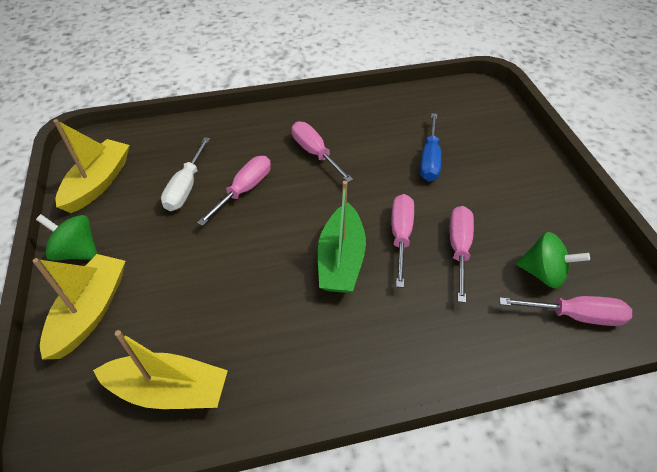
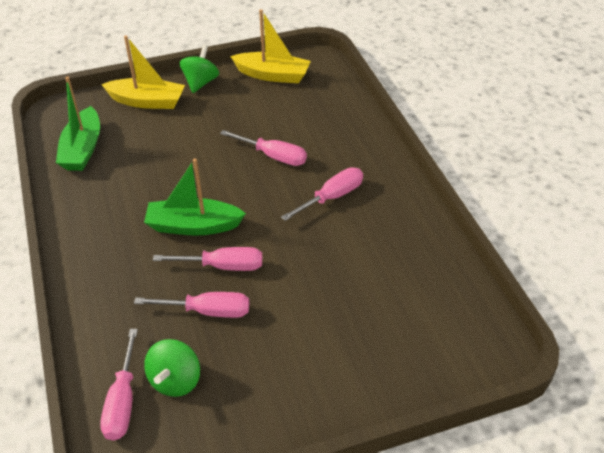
camera: 85 degrees right, 5 degrees down
(169, 390) = (82, 149): yellow boat -> green boat
(186, 187) = (273, 122): white screwdriver -> none
(429, 159) = (337, 290): blue screwdriver -> none

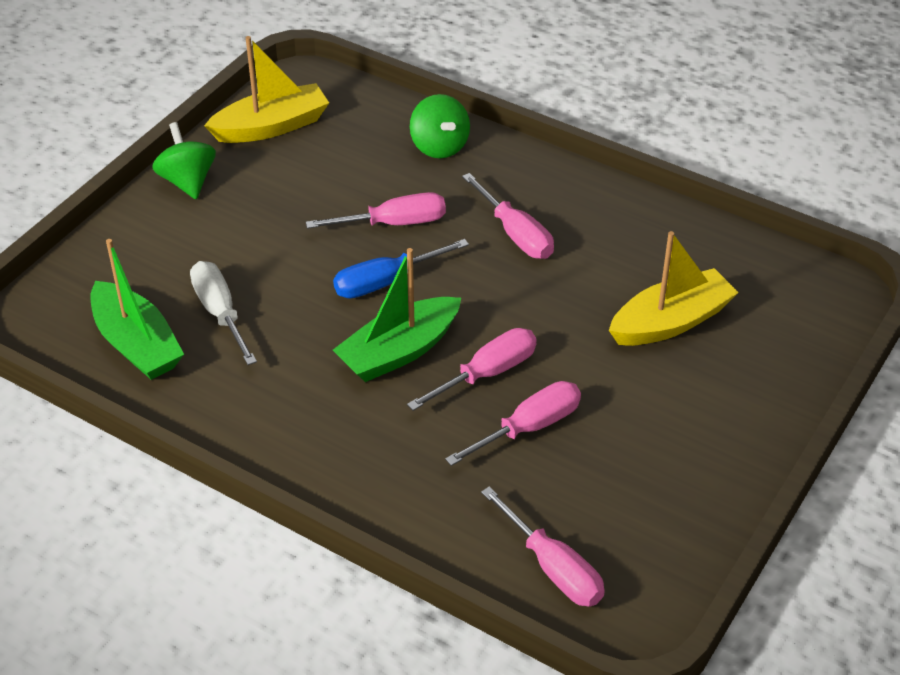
camera: 40 degrees left, 0 degrees up
(136, 155) = (220, 313): none -> white screwdriver
(147, 101) = (145, 241): yellow boat -> yellow boat (671, 322)
(175, 380) = (581, 513): green spinning top -> green spinning top (439, 146)
(232, 185) = (386, 282): none -> blue screwdriver
(331, 197) = (515, 233): pink screwdriver -> pink screwdriver turned 135 degrees clockwise

